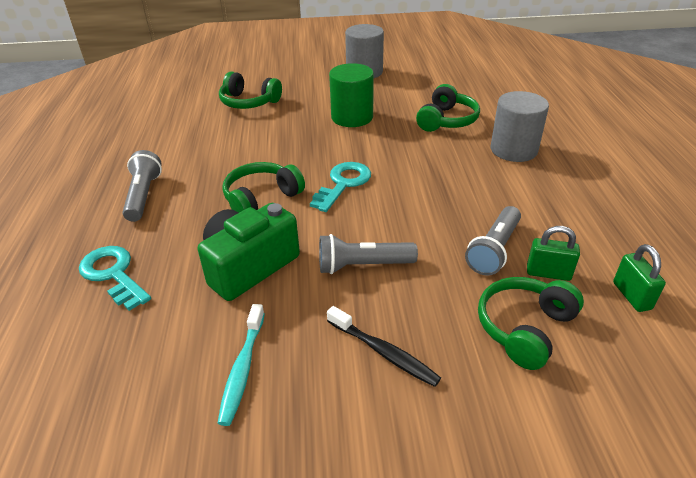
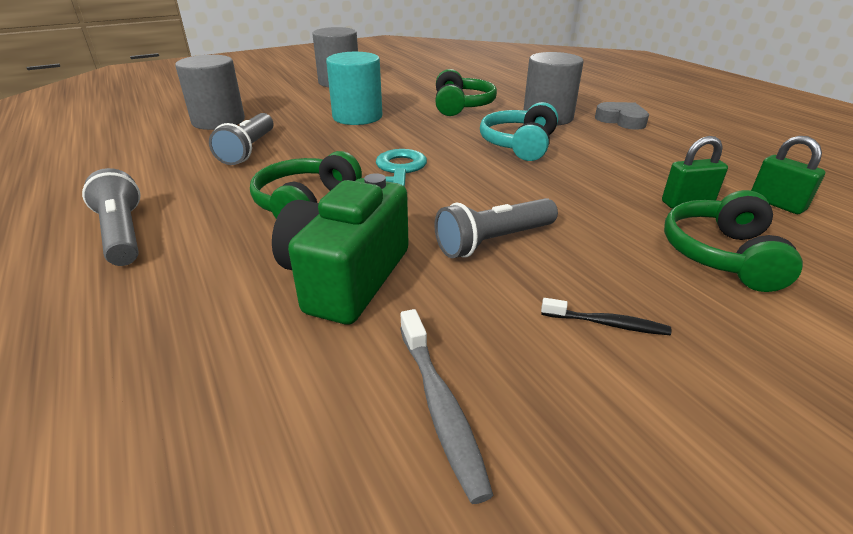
camera: 25 degrees left, 5 degrees down
(113, 274) = (127, 342): turquoise key -> none
(242, 369) = (440, 407): turquoise toothbrush -> grey toothbrush
(249, 102) = (218, 121): green headphones -> grey cylinder
(352, 117) = (357, 117): green cylinder -> turquoise cylinder
(384, 352) = (607, 324): black toothbrush -> black toothbrush, size x0.66
(460, 177) = (519, 145): none -> turquoise headphones
(494, 250) = (616, 195): grey flashlight -> grey flashlight (249, 150)
(582, 168) = (621, 120): none -> grey heart

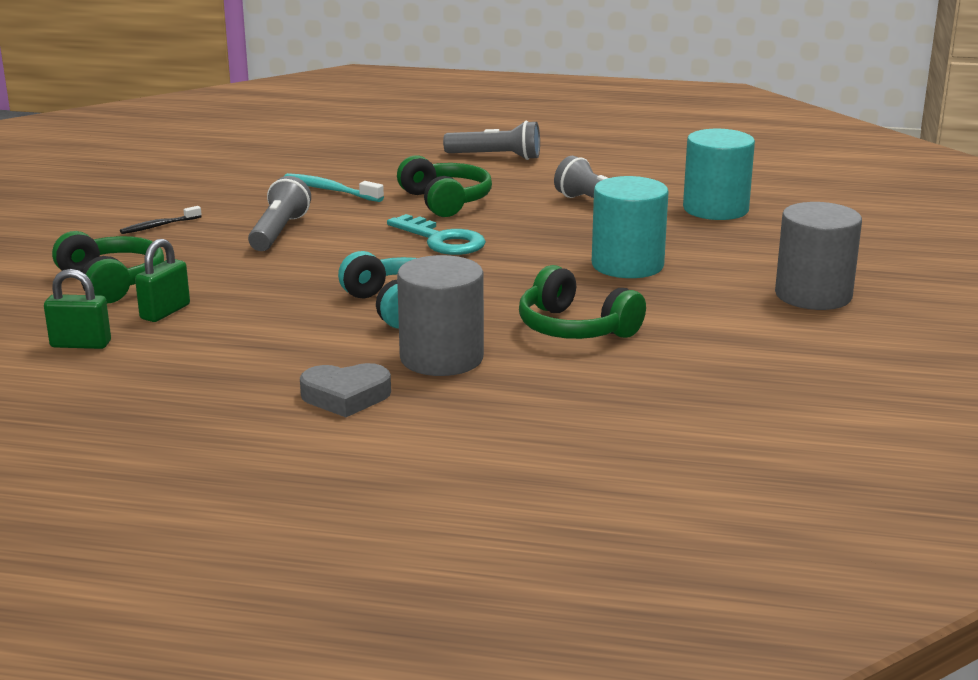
camera: 130 degrees right, 10 degrees down
(218, 121) = (715, 209): grey cylinder -> turquoise cylinder
(346, 277) = (330, 190): green camera -> turquoise toothbrush
(440, 407) = (203, 182): grey toothbrush -> none

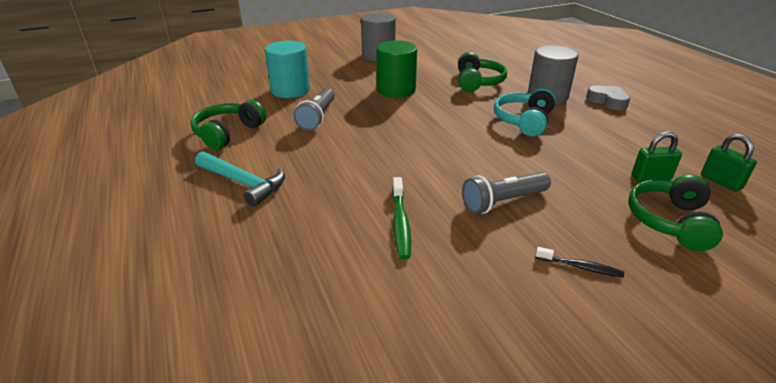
camera: 125 degrees left, 10 degrees up
(330, 190) = (400, 223): turquoise toothbrush -> green toothbrush
(442, 240) = (431, 141): turquoise key -> none
(445, 201) = (366, 165): green headphones -> green headphones (228, 133)
(496, 157) = (243, 183): grey flashlight -> turquoise hammer
(627, 265) = (396, 90): turquoise cylinder -> green cylinder

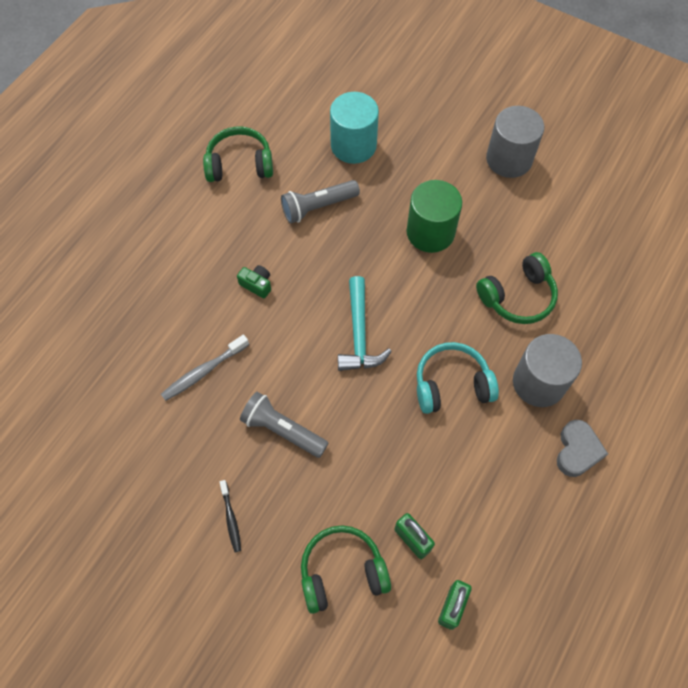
camera: 55 degrees right, 30 degrees up
(243, 183) = (181, 234): turquoise hammer -> turquoise hammer (359, 334)
(347, 164) = (257, 284): none -> green camera
(400, 223) = (203, 372): green toothbrush -> grey toothbrush

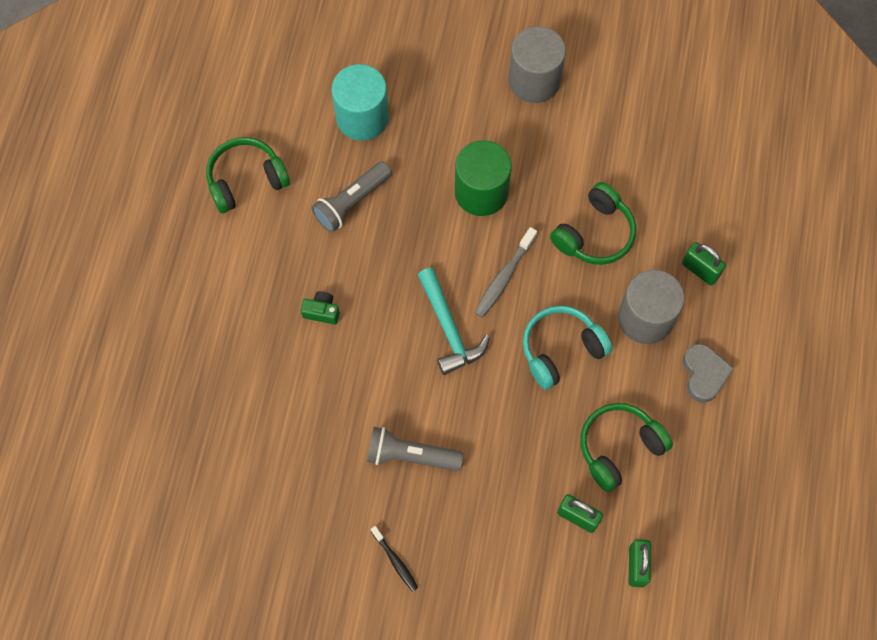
camera: 20 degrees left, 5 degrees up
(203, 372) = (305, 424): grey toothbrush -> grey toothbrush (504, 277)
(342, 572) = (522, 572): green headphones -> green headphones (619, 447)
(604, 358) = (700, 270): none -> green padlock

